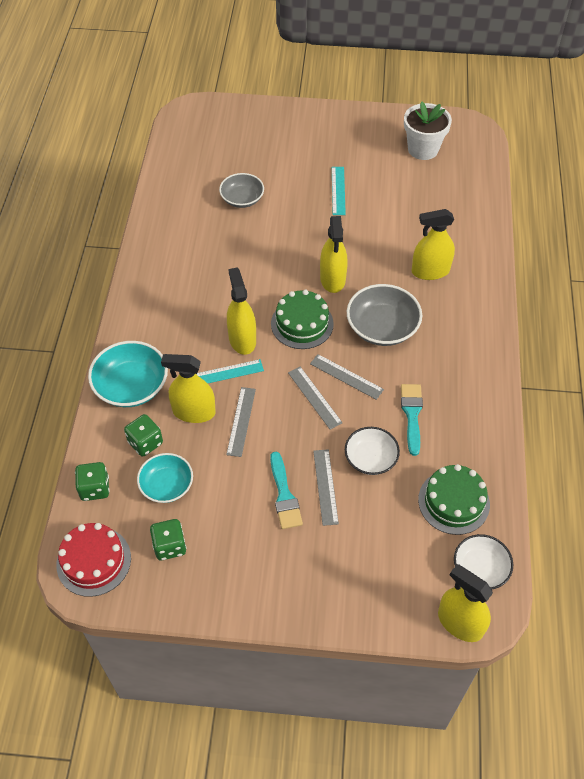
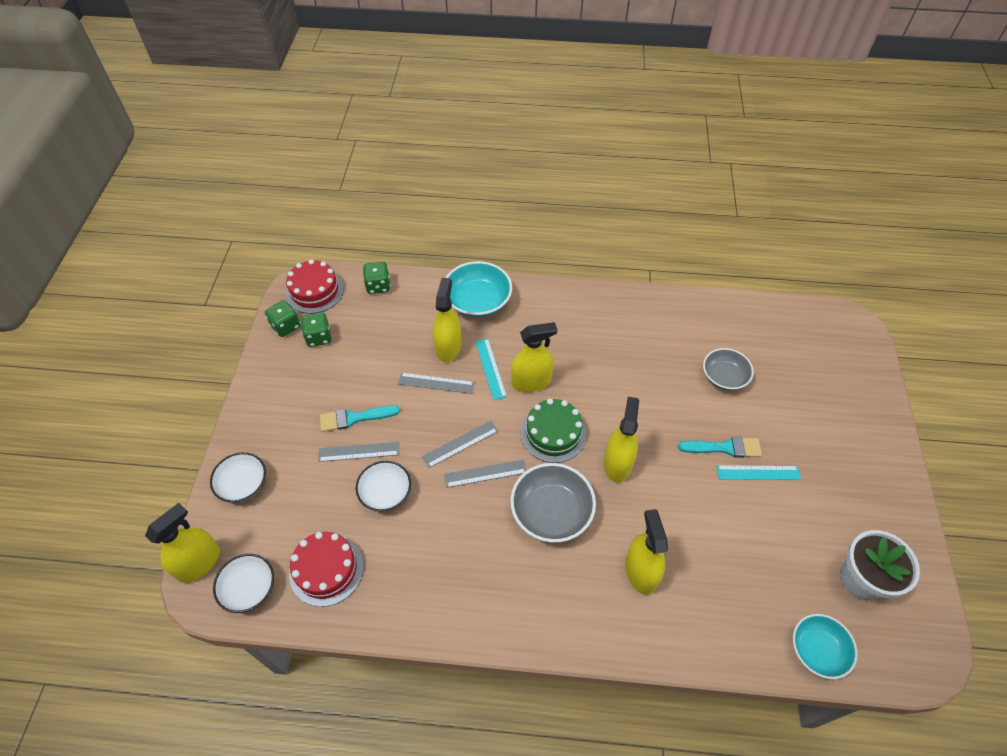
camera: 90 degrees right, 0 degrees up
(145, 443) = (418, 315): green dice -> green dice (286, 326)
(167, 485) = (375, 332): turquoise bowl -> turquoise bowl (817, 650)
(332, 279) = (617, 463): yellow spray bottle -> yellow spray bottle turned 105 degrees clockwise
(346, 376) = (485, 473): grey ruler -> grey ruler turned 45 degrees clockwise
(368, 596) = (243, 484): none -> white bowl
(412, 415) = (434, 535): turquoise brush -> turquoise brush (724, 448)
(453, 502) = (326, 569): green cake -> red cake

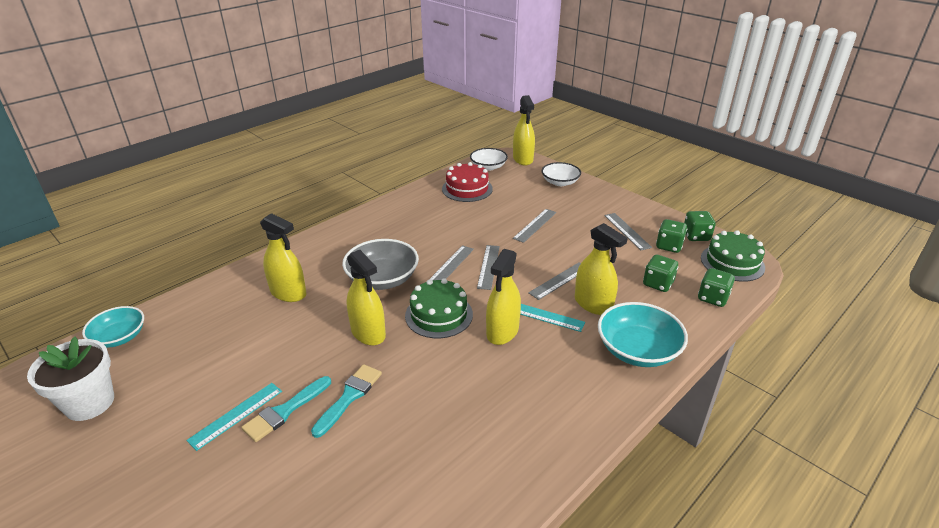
camera: 130 degrees right, 20 degrees down
(314, 291) = (732, 262): red cake -> green cake
(314, 376) = (627, 231): none -> grey ruler
(355, 418) = (566, 233): turquoise brush -> turquoise brush (349, 397)
(385, 322) = (658, 284): none -> green dice
(385, 492) = (490, 223): white bowl -> none
(724, 377) = (340, 481): grey bowl -> none

